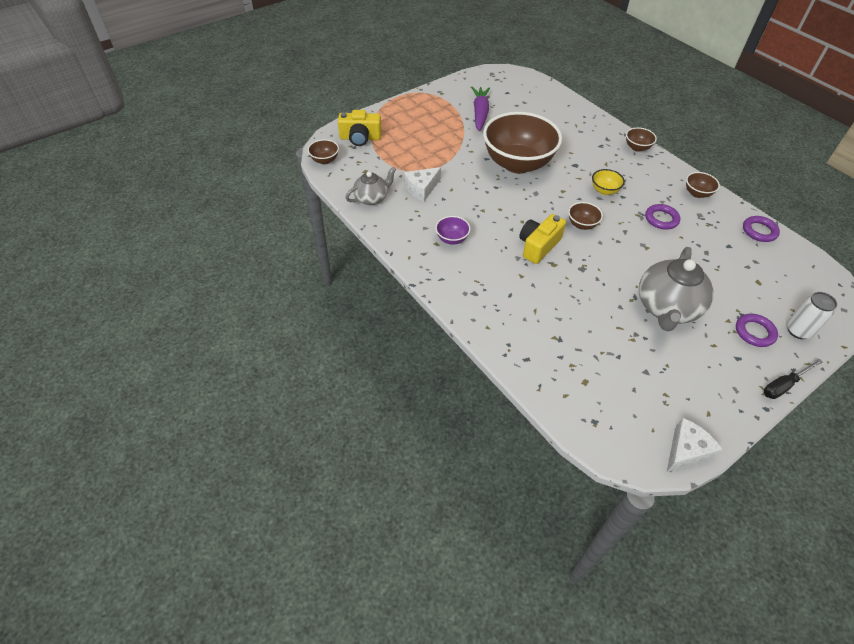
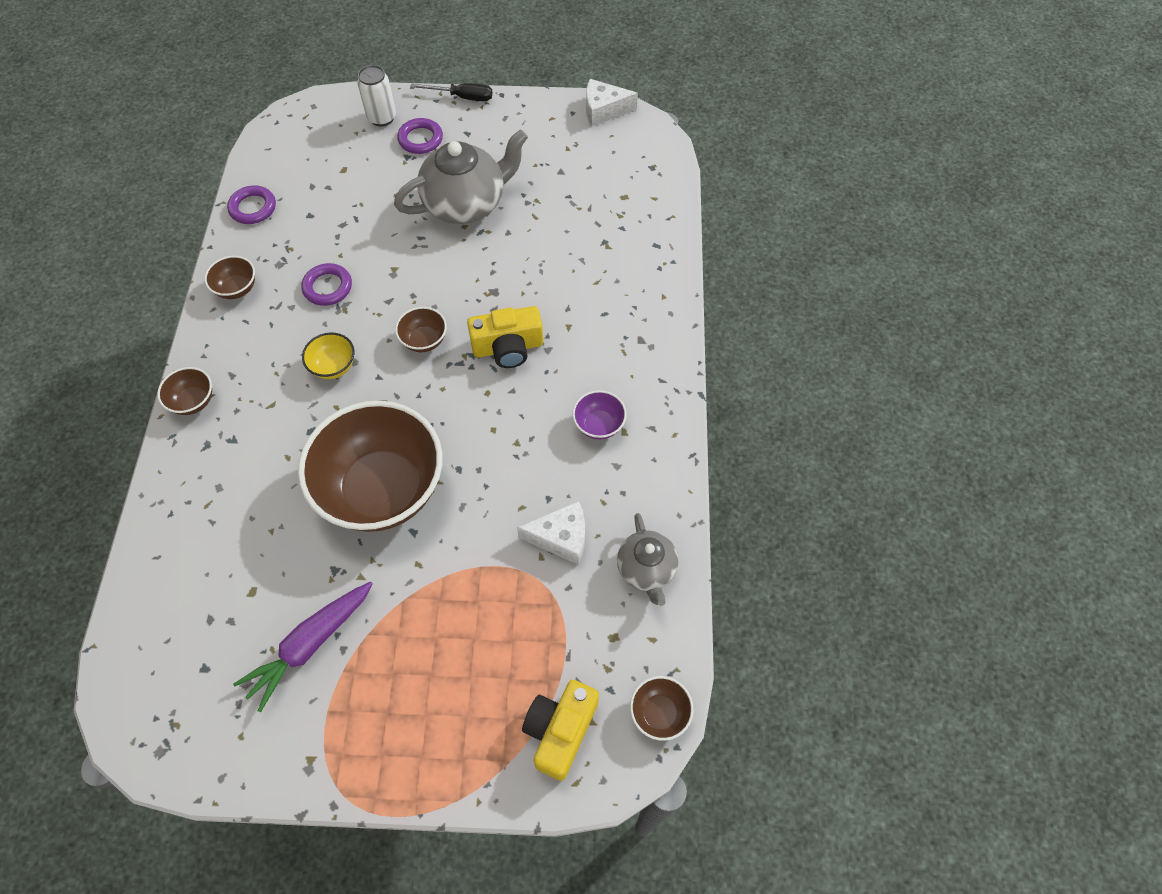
camera: 140 degrees left, 10 degrees up
(360, 138) = (560, 731): yellow camera -> yellow camera turned 105 degrees counterclockwise
(371, 198) = (646, 569): grey teapot -> grey teapot turned 105 degrees counterclockwise

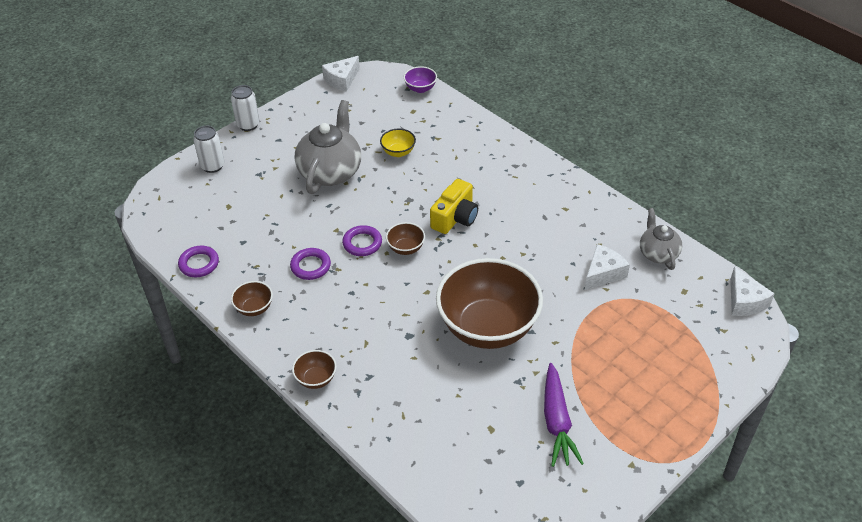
camera: 45 degrees left, 15 degrees down
(333, 366) = (374, 298): yellow bowl -> yellow bowl (398, 152)
(420, 139) = (254, 160): purple ring -> purple ring (362, 243)
(462, 97) = (248, 125): black screwdriver -> white can
(560, 731) = (717, 346): yellow camera -> none
(599, 425) = (550, 215): purple bowl -> purple bowl (420, 88)
(646, 569) = (658, 253): grey teapot -> grey teapot turned 135 degrees counterclockwise
(659, 713) = (744, 301): brown bowl -> white cheese

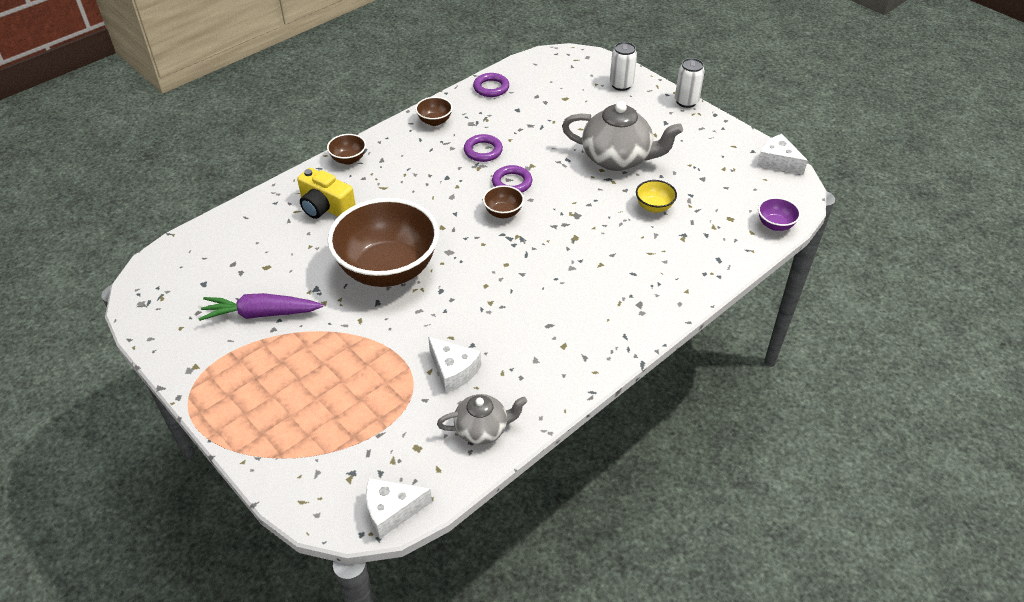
camera: 90 degrees right, 0 degrees up
(455, 218) = (548, 250): yellow camera -> yellow camera (325, 207)

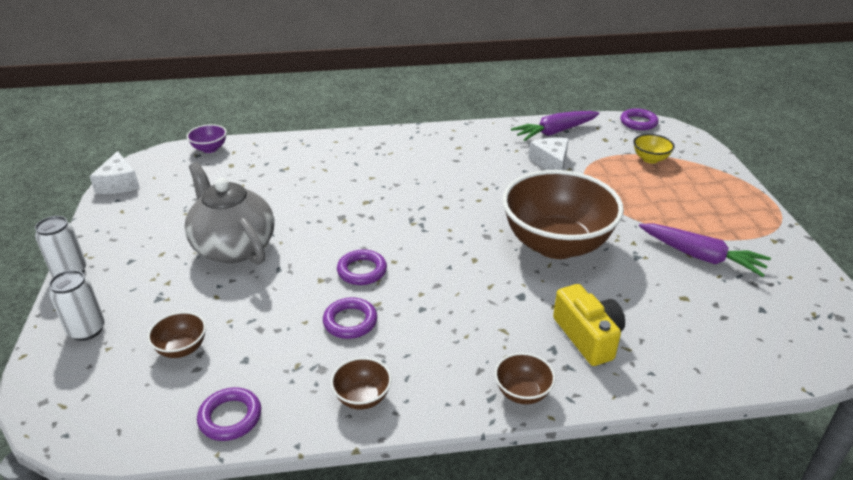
camera: 145 degrees left, 10 degrees down
(391, 511) = (638, 122): white cheese -> purple ring
(482, 429) = (555, 132): grey teapot -> purple carrot
(503, 212) = (403, 247): brown bowl -> brown bowl (182, 348)
(654, 207) = (271, 195): yellow bowl -> yellow bowl (650, 159)

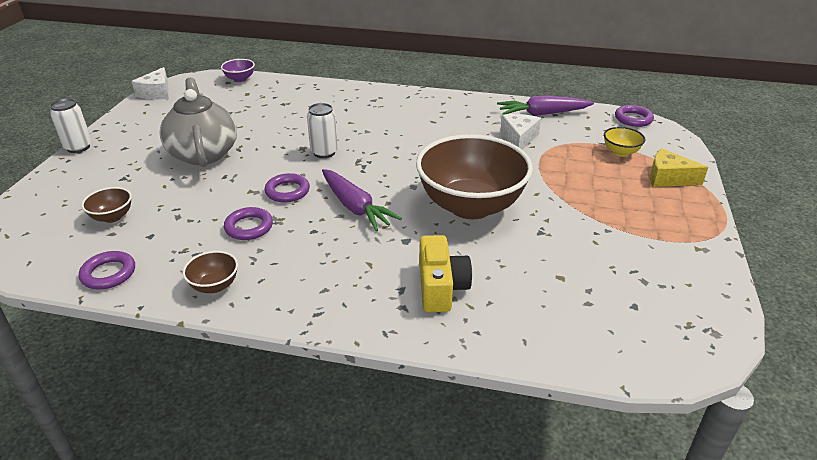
camera: 20 degrees right, 0 degrees up
(87, 330) = (59, 189): white can -> white can (324, 152)
(522, 393) = (347, 317): brown bowl -> none
(701, 257) = (606, 246): purple carrot -> purple carrot (355, 207)
(706, 177) = (668, 178): none -> yellow cheese

